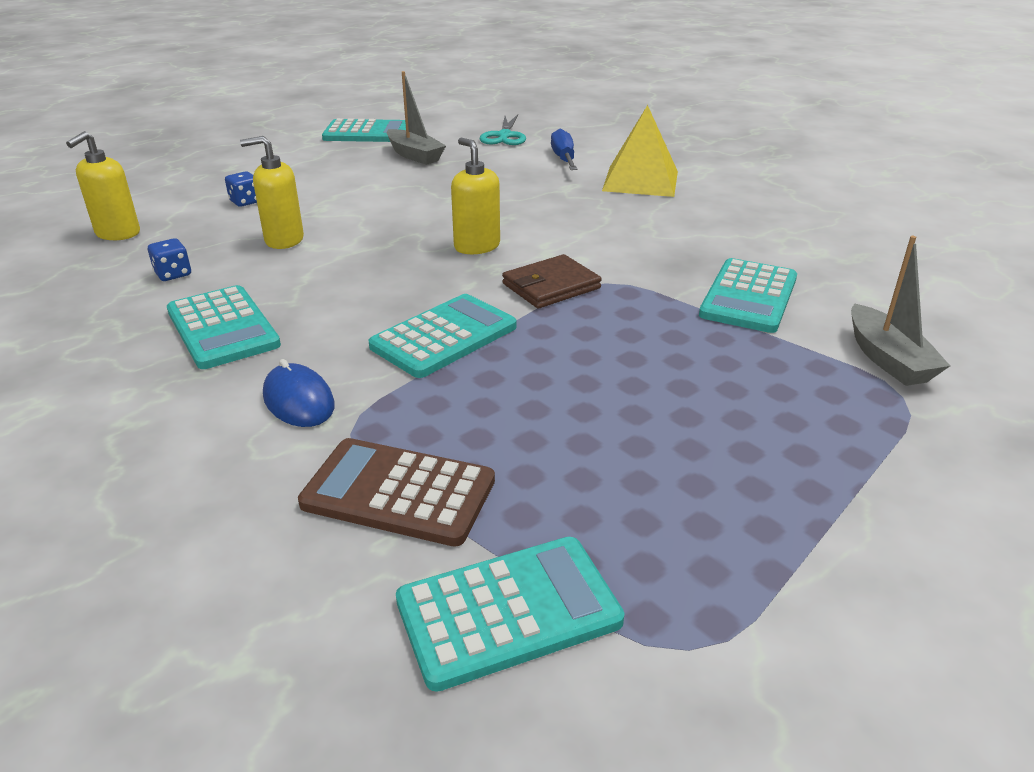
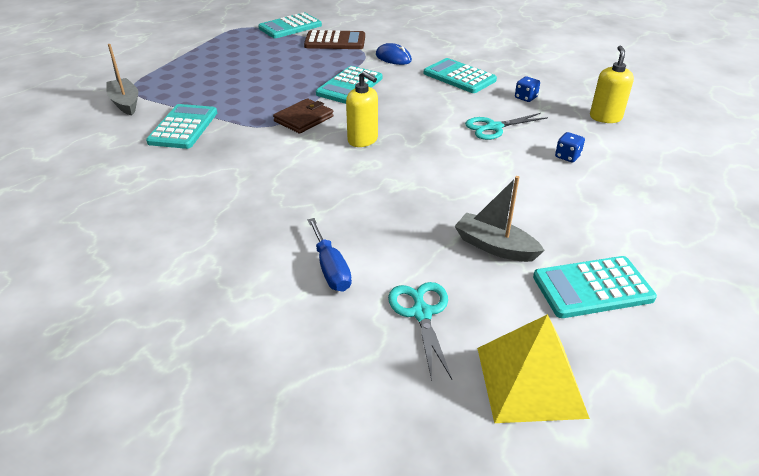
camera: 165 degrees right, 5 degrees up
(284, 240) = (494, 127): yellow soap dispenser -> turquoise scissors
(640, 181) = (244, 239): yellow pyramid -> yellow pyramid (530, 381)

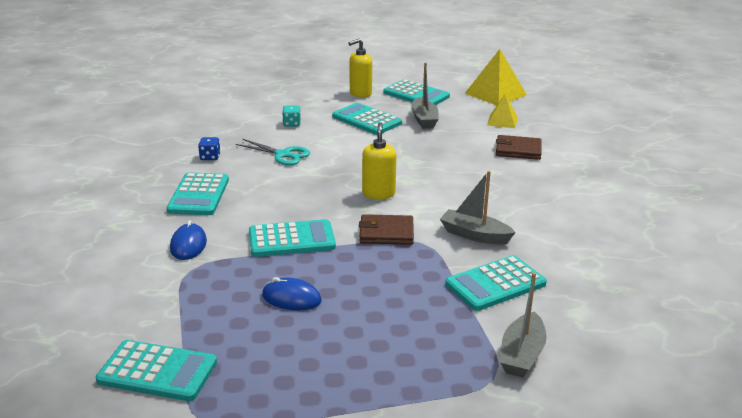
camera: 130 degrees left, 10 degrees down
(241, 150) = (474, 235): none -> grey boat
(289, 66) = (291, 298): none -> blue mouse
(331, 269) = (518, 150): blue screwdriver -> brown wallet
(335, 41) = (177, 305): brown calculator -> none
(422, 313) = (502, 121): turquoise scissors -> yellow pyramid
(534, 205) = (366, 120): none -> turquoise calculator
(567, 156) = (291, 124): blue dice -> turquoise dice
(605, 117) = (211, 124): yellow soap dispenser -> yellow soap dispenser (360, 93)

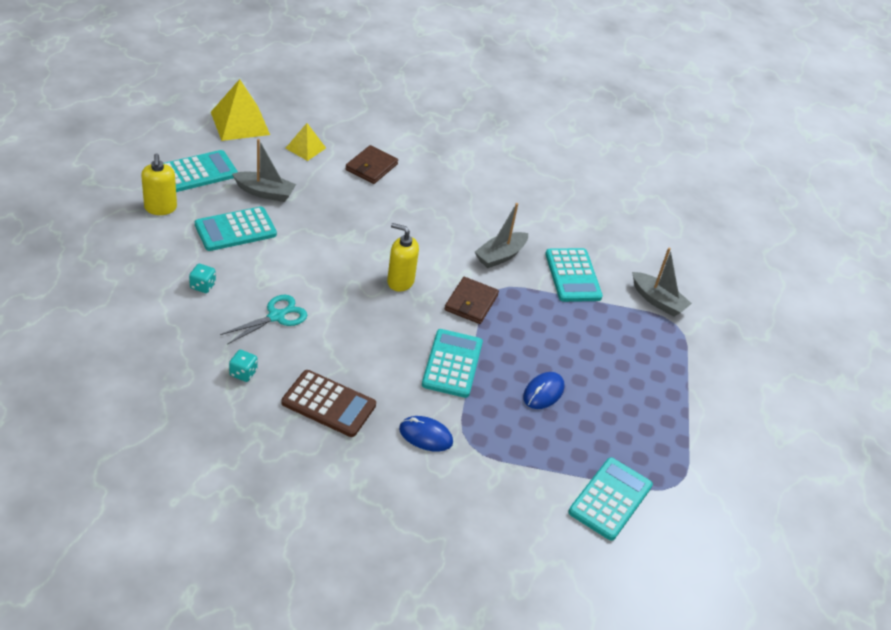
camera: 75 degrees left, 15 degrees up
(199, 195) = (329, 404): turquoise calculator -> brown calculator
(210, 157) = (243, 373): blue dice -> turquoise dice

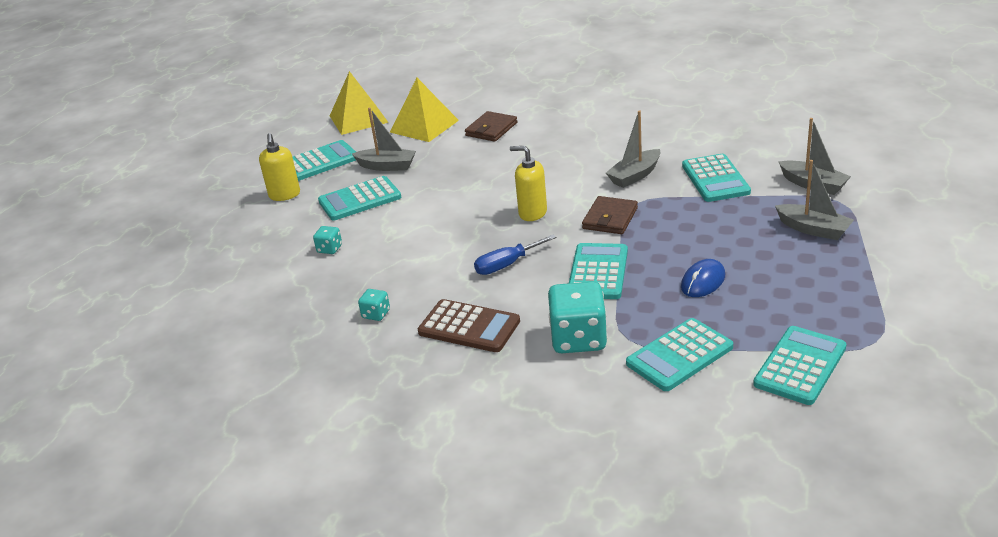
camera: 10 degrees right, 10 degrees down
(276, 316) = (406, 262): turquoise scissors -> none
(305, 148) = (424, 126): yellow pyramid -> yellow pyramid, size x1.70
(370, 339) = (507, 265): none -> blue screwdriver
(425, 436) = (578, 339): blue mouse -> turquoise dice
(511, 470) = (679, 355): none -> turquoise calculator
(648, 352) = (813, 229): none -> grey boat

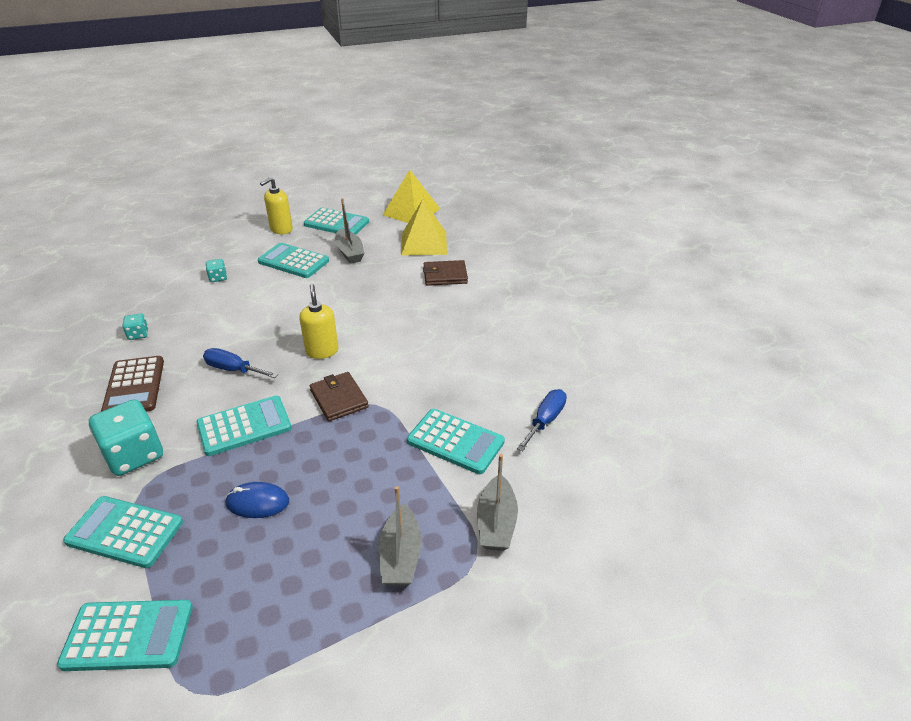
camera: 50 degrees right, 5 degrees up
(610, 218) = (339, 399): brown wallet -> brown wallet turned 75 degrees clockwise
(635, 176) = (424, 385): grey boat -> none
(715, 179) = (455, 441): turquoise calculator -> turquoise calculator turned 105 degrees counterclockwise
(728, 138) = (545, 420): none -> blue screwdriver

